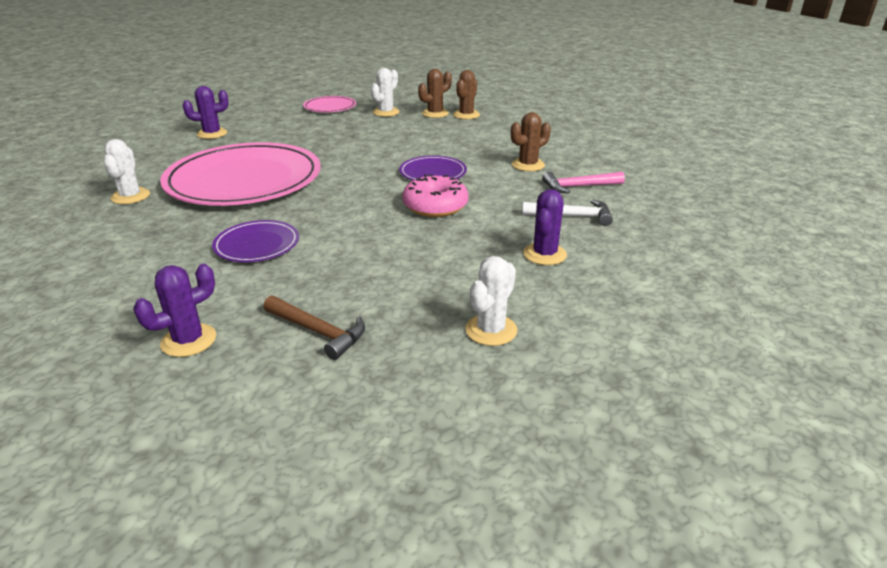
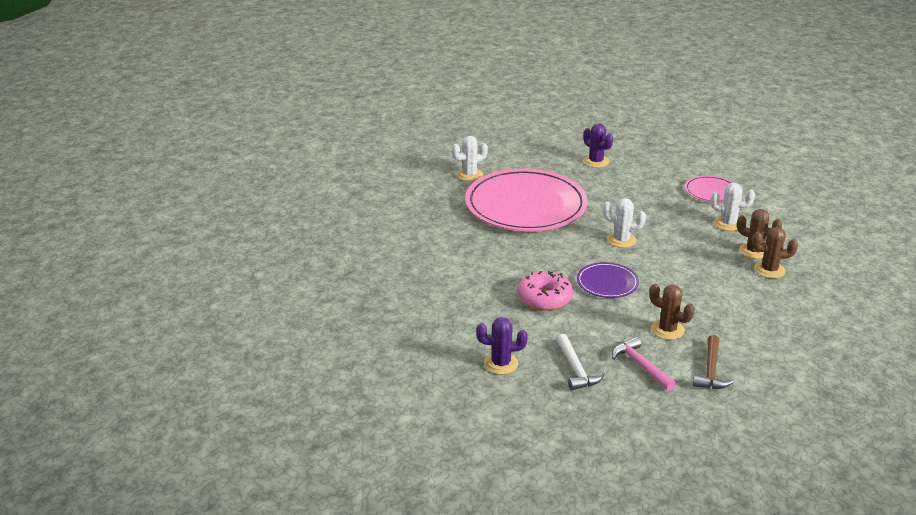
camera: 70 degrees right, 0 degrees up
(188, 340) = (332, 257): purple cactus -> none
(257, 244) = (439, 243): purple plate -> none
(318, 332) = (359, 295): brown hammer -> brown hammer (711, 371)
(491, 330) = (391, 356): white cactus -> white cactus (621, 240)

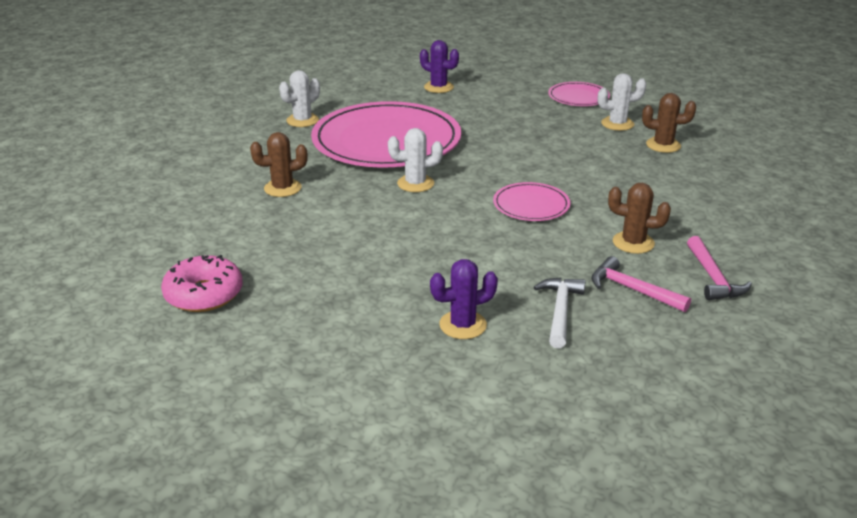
camera: 20 degrees left, 0 degrees up
(545, 298) = (470, 236): pink donut -> pink donut (204, 294)
(576, 369) = (560, 311): white hammer -> white hammer turned 135 degrees counterclockwise
(607, 283) = (531, 205): purple plate -> pink plate
(621, 240) = (517, 158): white cactus -> white cactus (415, 184)
(711, 371) = (713, 278): brown hammer -> pink hammer
(769, 270) = (692, 160): brown cactus -> brown cactus (282, 188)

